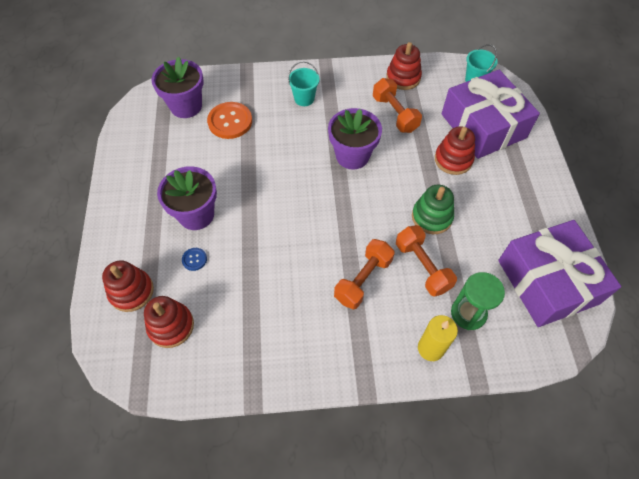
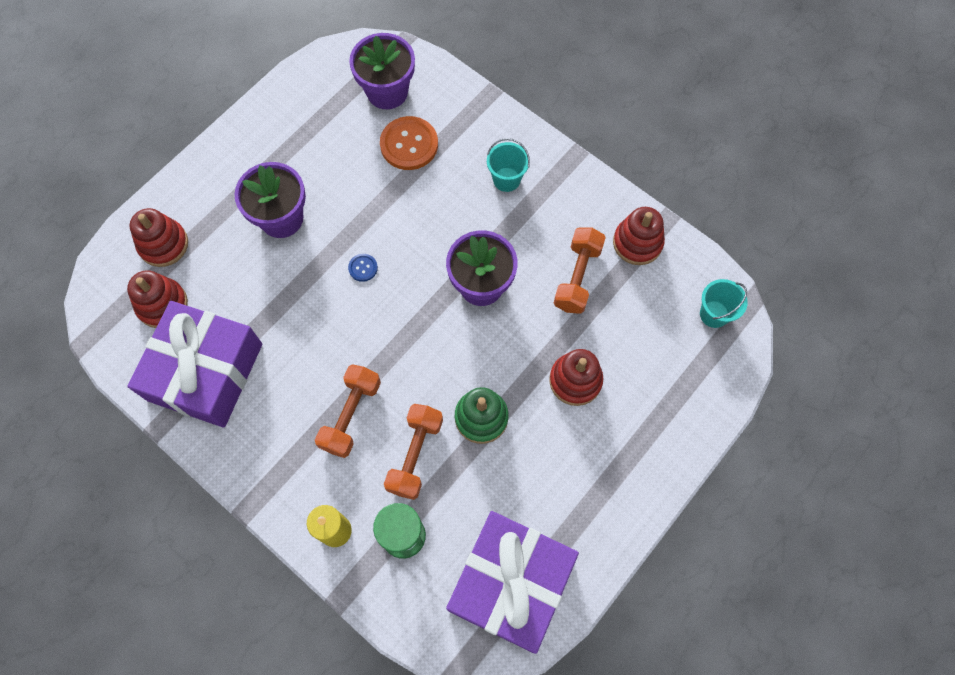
camera: 45 degrees right, 10 degrees up
(194, 259) = (237, 261): blue button -> blue button (363, 268)
(363, 279) = (351, 415): orange dumbbell -> orange dumbbell turned 60 degrees counterclockwise
(483, 126) = (654, 373): purple gift -> purple gift (205, 372)

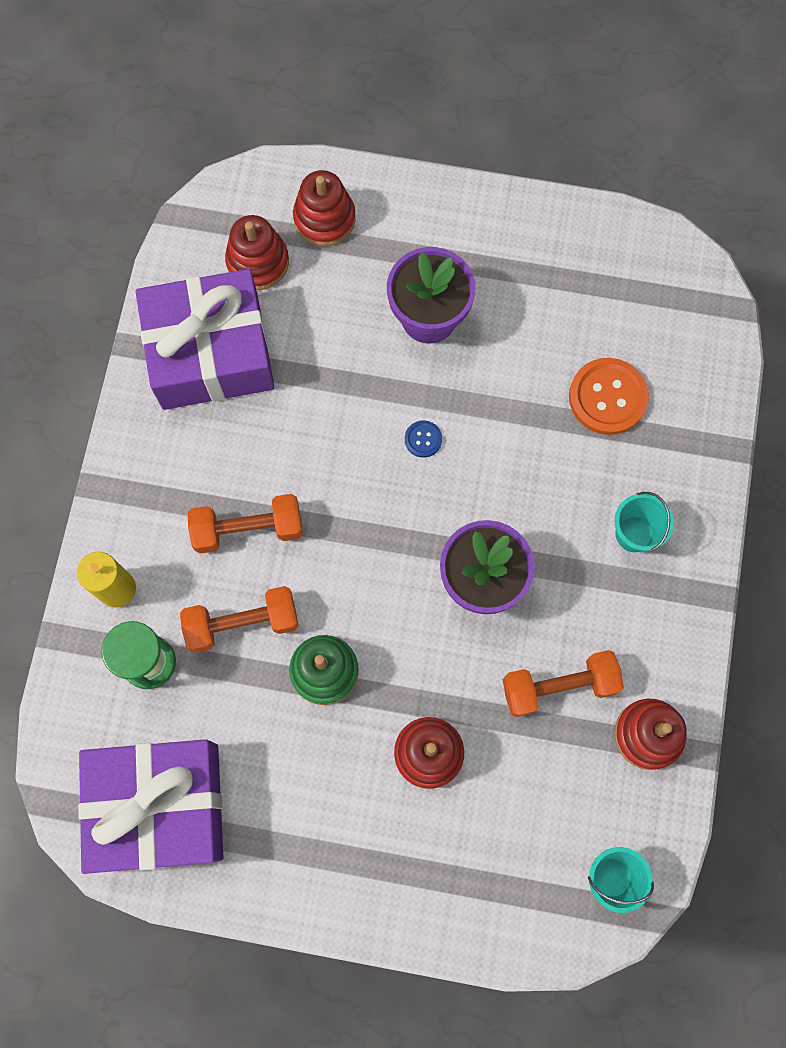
camera: 60 degrees right, 5 degrees up
(387, 92) = (660, 332): purple flower pot -> none

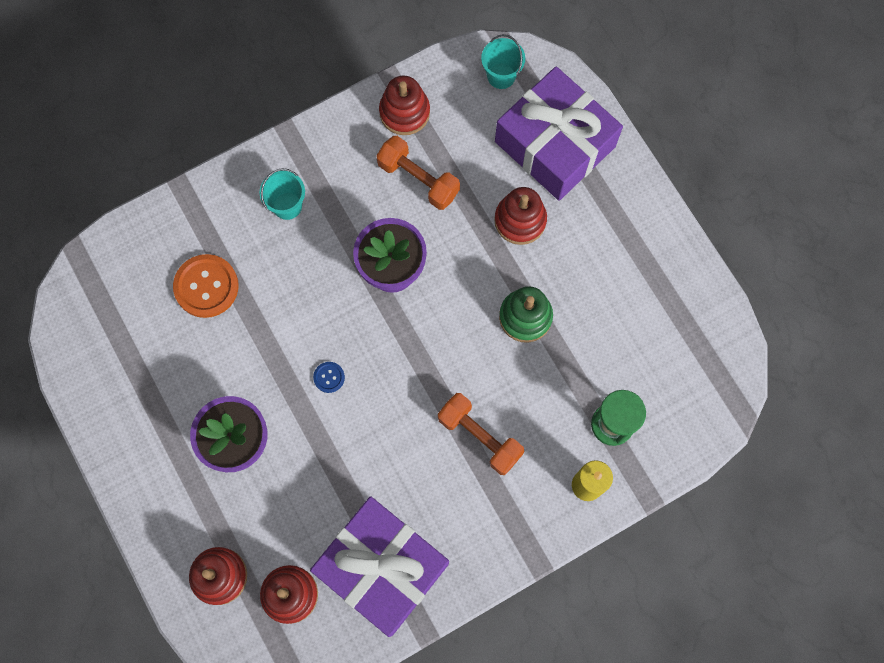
camera: 130 degrees left, 0 degrees up
(159, 807) = (685, 344): purple gift -> purple gift (555, 144)
(242, 623) = (540, 389): orange dumbbell -> none

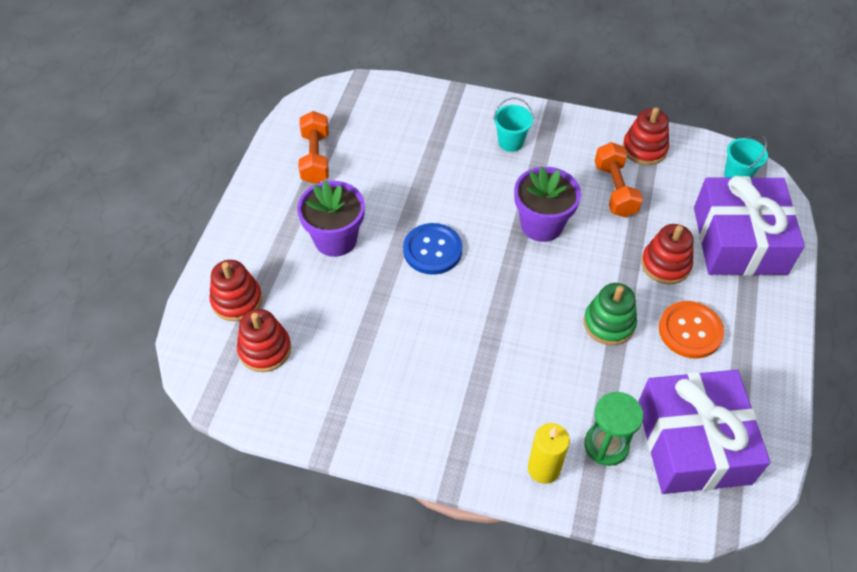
camera: 45 degrees right, 20 degrees down
(206, 286) = (413, 145): orange button -> orange button (690, 331)
(329, 377) = (432, 250): blue button -> blue button, size x2.10
(382, 568) = (340, 388): purple gift -> purple gift (693, 442)
(479, 437) = (496, 368): orange dumbbell -> orange dumbbell (315, 158)

